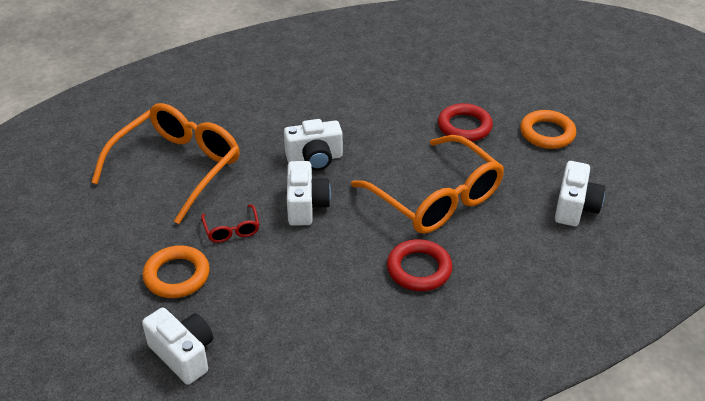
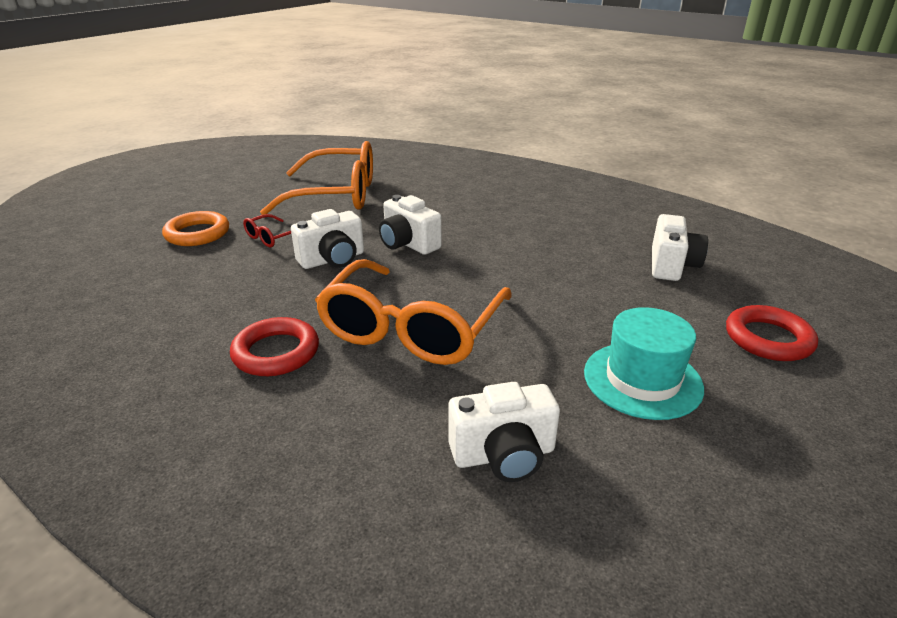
camera: 60 degrees right, 10 degrees down
(183, 355) = (97, 264): white camera -> white camera (671, 265)
(464, 126) = (568, 311): red ring -> red ring (768, 339)
(547, 133) = (642, 380): orange ring -> turquoise hat

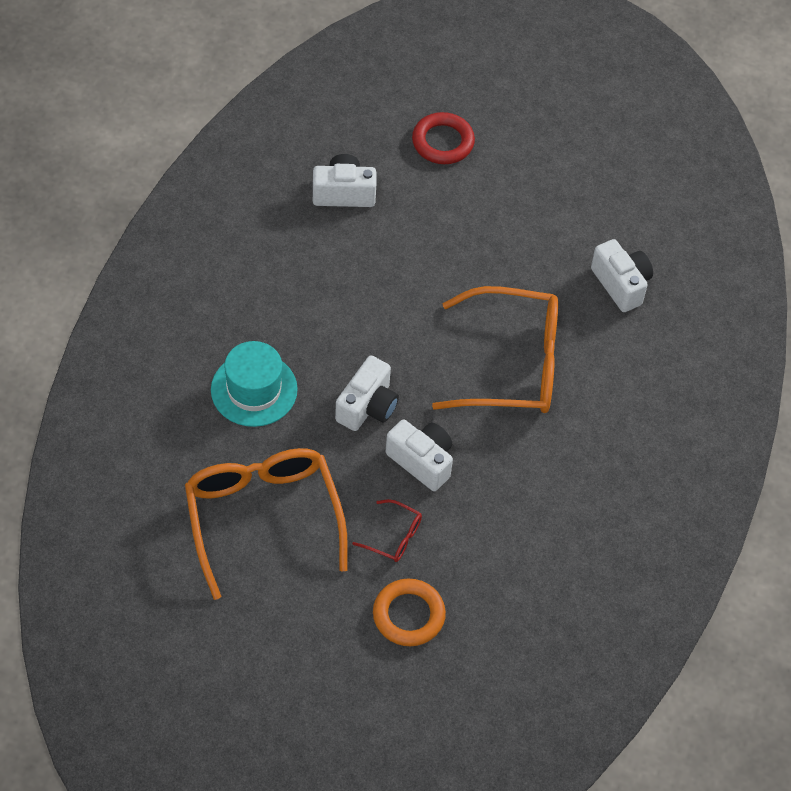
camera: 110 degrees left, 25 degrees up
(276, 352) = (575, 445): red ring -> none
(642, 380) = (521, 216): turquoise hat -> turquoise hat (254, 390)

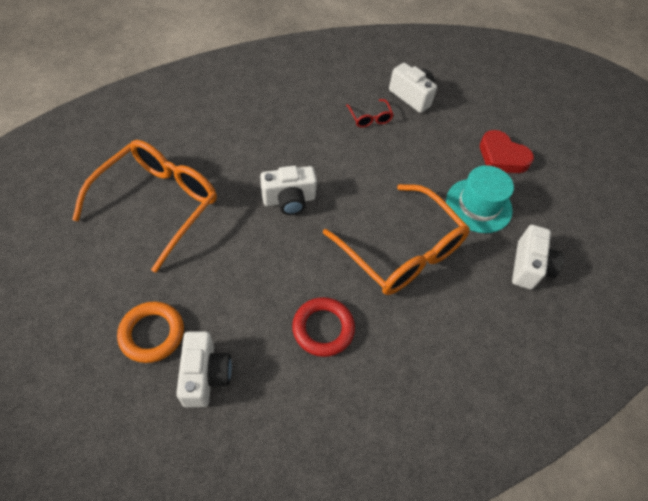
camera: 45 degrees right, 0 degrees up
(254, 390) = (243, 142): turquoise hat -> turquoise hat (478, 205)
(394, 537) = (207, 280): red glasses -> red glasses (370, 118)
(421, 461) = (279, 255): white camera -> white camera (205, 375)
(443, 142) = (498, 114): red ring -> red ring (323, 328)
(494, 190) = (502, 157): none -> red heart

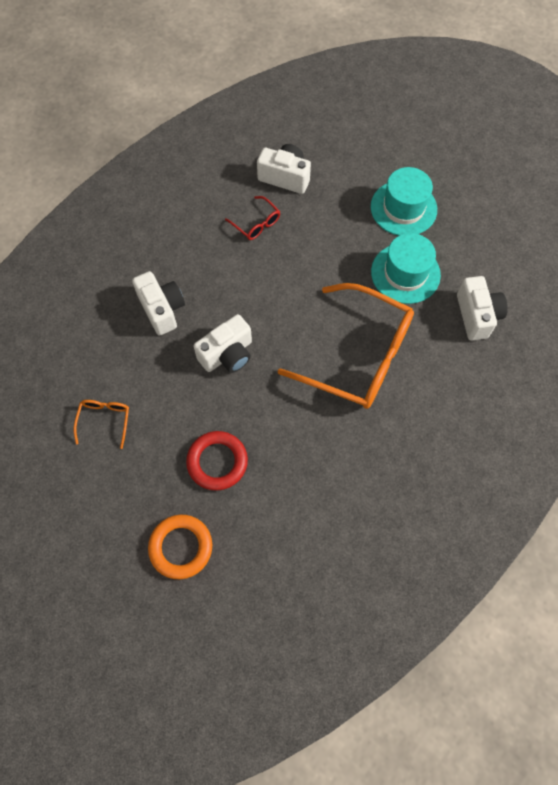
camera: 20 degrees left, 10 degrees up
(158, 204) = (104, 420): orange glasses -> orange glasses, size x0.42
(205, 375) = (250, 559): white camera -> white camera (162, 309)
(323, 328) = (327, 466): red ring -> red ring (217, 462)
(502, 157) = (403, 208): red heart -> turquoise hat

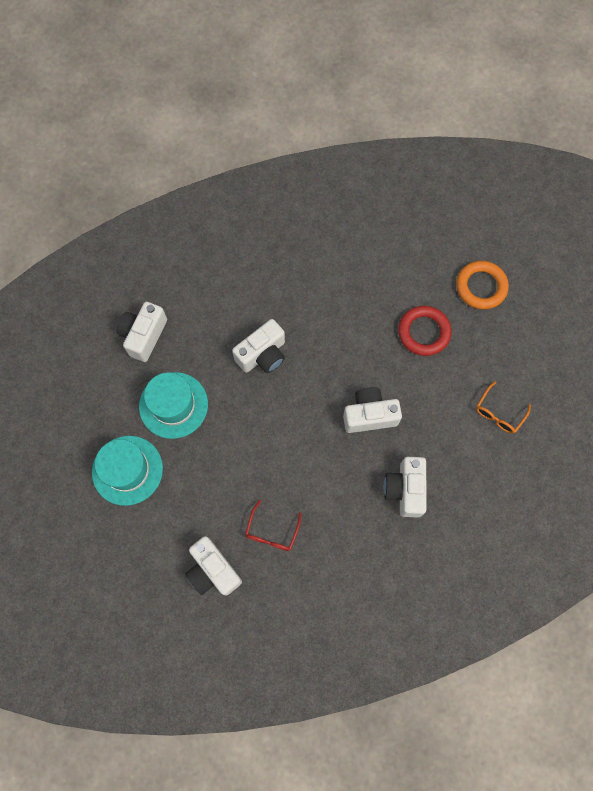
camera: 150 degrees left, 5 degrees up
(256, 223) = (272, 532): red glasses -> red glasses turned 150 degrees counterclockwise
(359, 356) = (262, 355): orange glasses -> white camera

